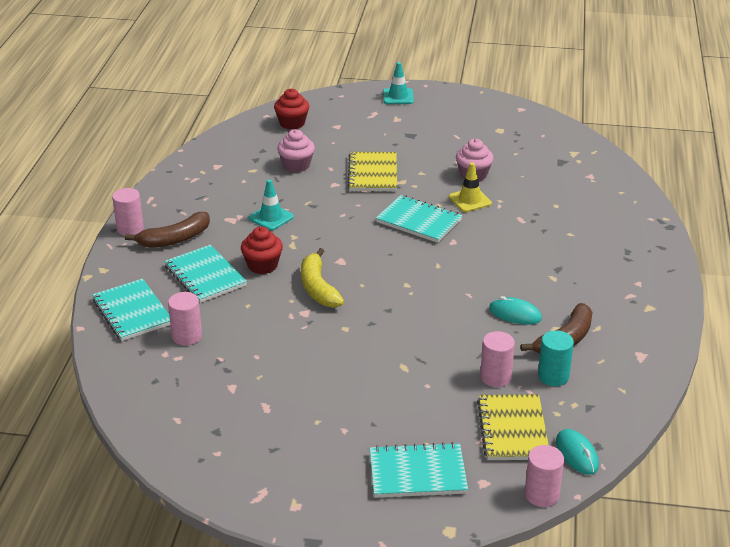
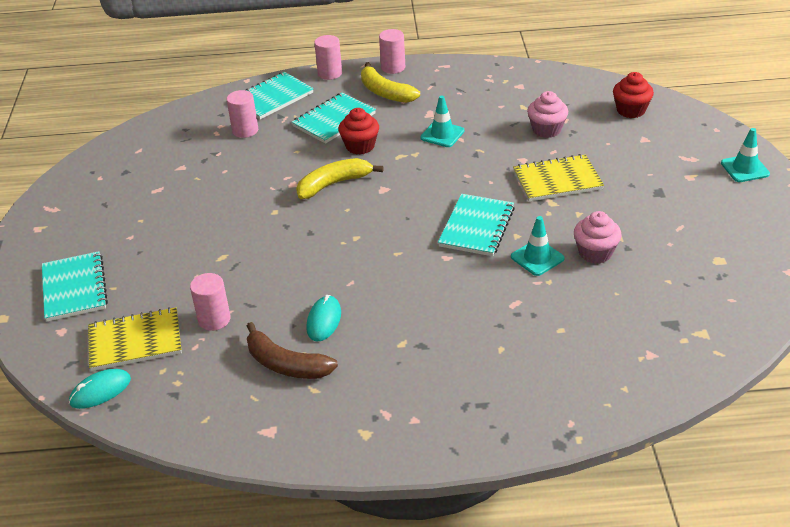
camera: 80 degrees right, 5 degrees up
(174, 239) = (385, 92): brown banana -> yellow banana
(470, 200) = (537, 258): yellow traffic cone -> turquoise traffic cone
(541, 494) = (44, 371): pink cylinder -> pink cylinder (330, 73)
(553, 376) = (221, 361): turquoise cylinder -> none

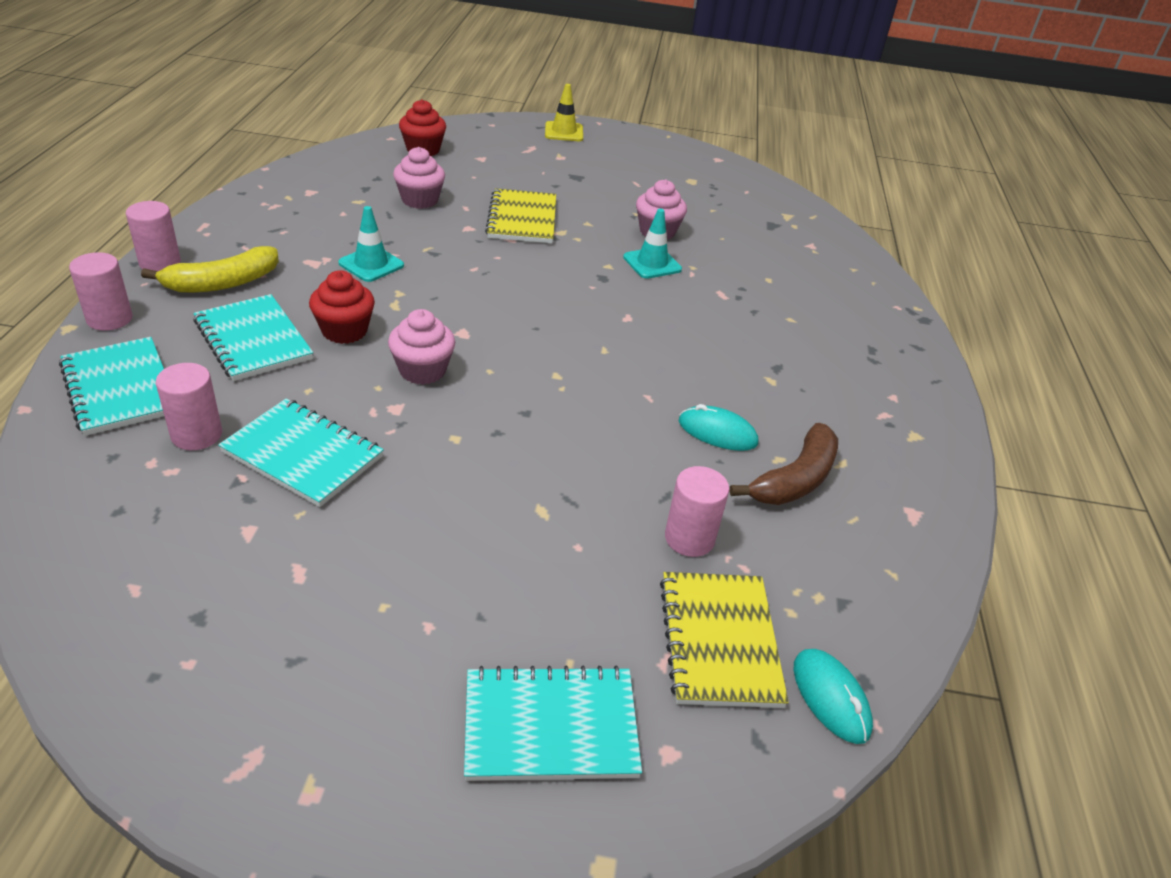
camera: 85 degrees left, 0 degrees up
(334, 184) = (422, 370): yellow banana -> pink cupcake
(476, 227) = (580, 285): turquoise notebook -> turquoise notebook (302, 455)
(744, 168) = (564, 132): turquoise traffic cone -> yellow traffic cone

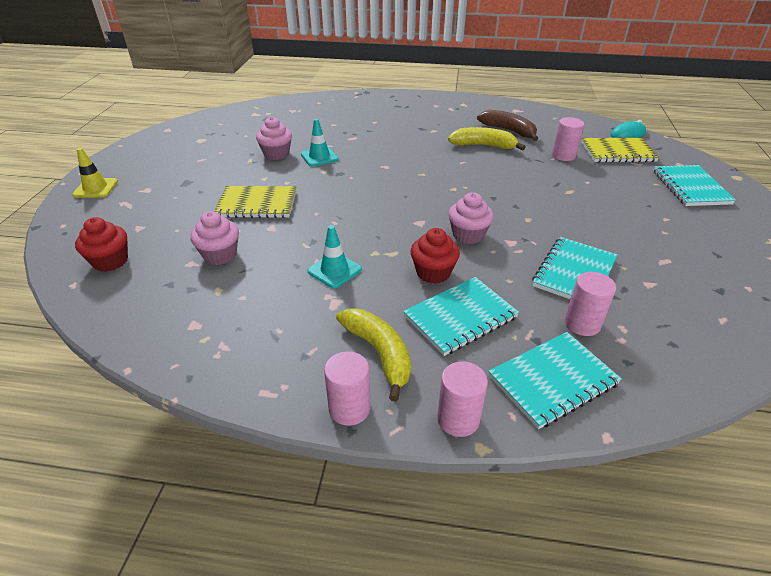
camera: 85 degrees left, 0 degrees up
(717, 432) = (483, 146): turquoise mouse -> yellow banana

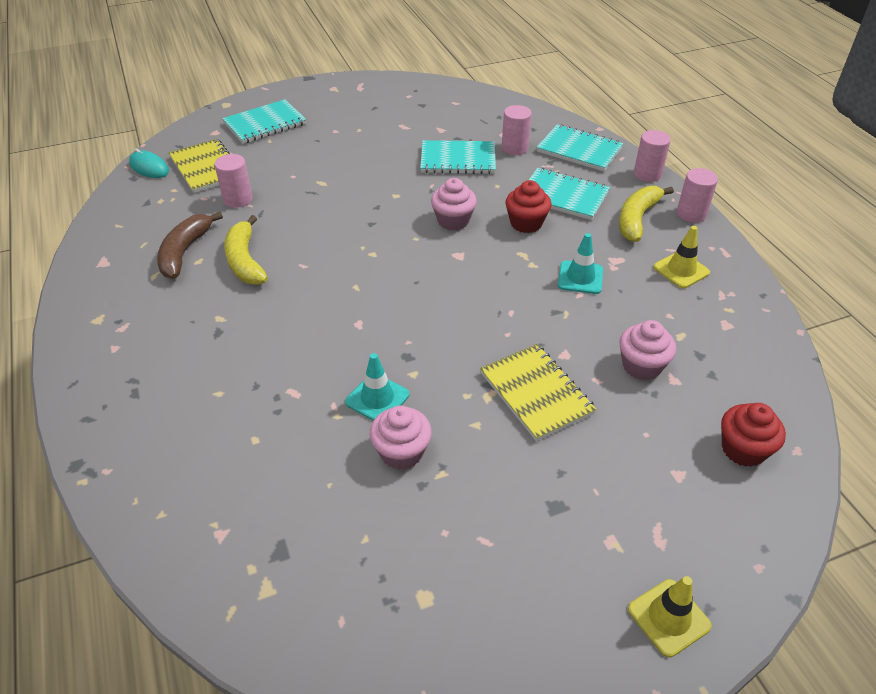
camera: 120 degrees left, 5 degrees up
(279, 338) = (681, 270): none -> yellow traffic cone

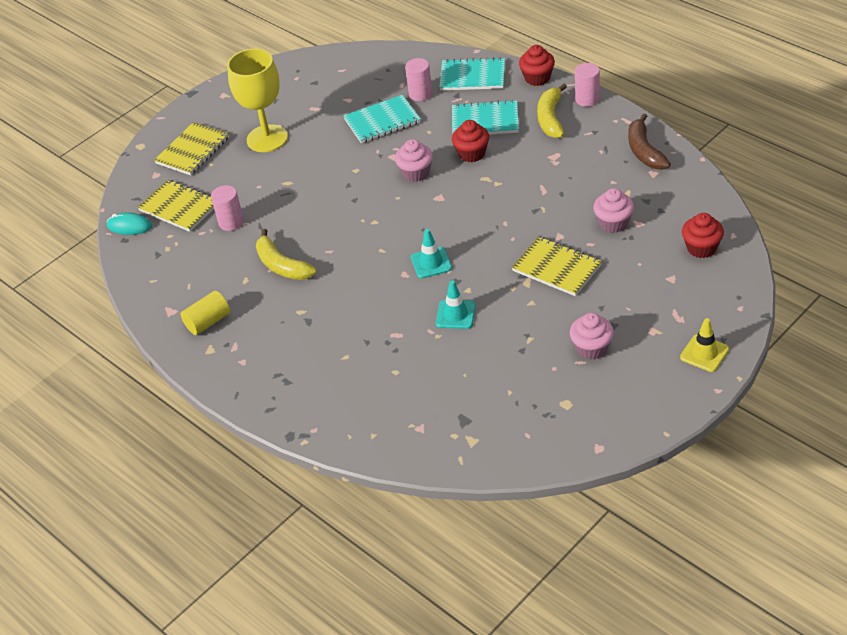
camera: 20 degrees left, 0 degrees up
(124, 289) = (208, 322): none -> yellow cylinder
(185, 252) = (228, 278): brown banana -> brown banana (644, 151)
(265, 124) = (192, 150): turquoise notebook -> yellow notebook
(338, 137) = (267, 138): none -> yellow goblet
(401, 452) = (496, 338): pink cupcake -> pink cupcake (591, 348)
(580, 277) = (537, 179): turquoise traffic cone -> turquoise traffic cone (431, 263)
(647, 174) = (537, 78): pink cylinder -> red cupcake
(681, 270) = (603, 146): yellow traffic cone -> none

